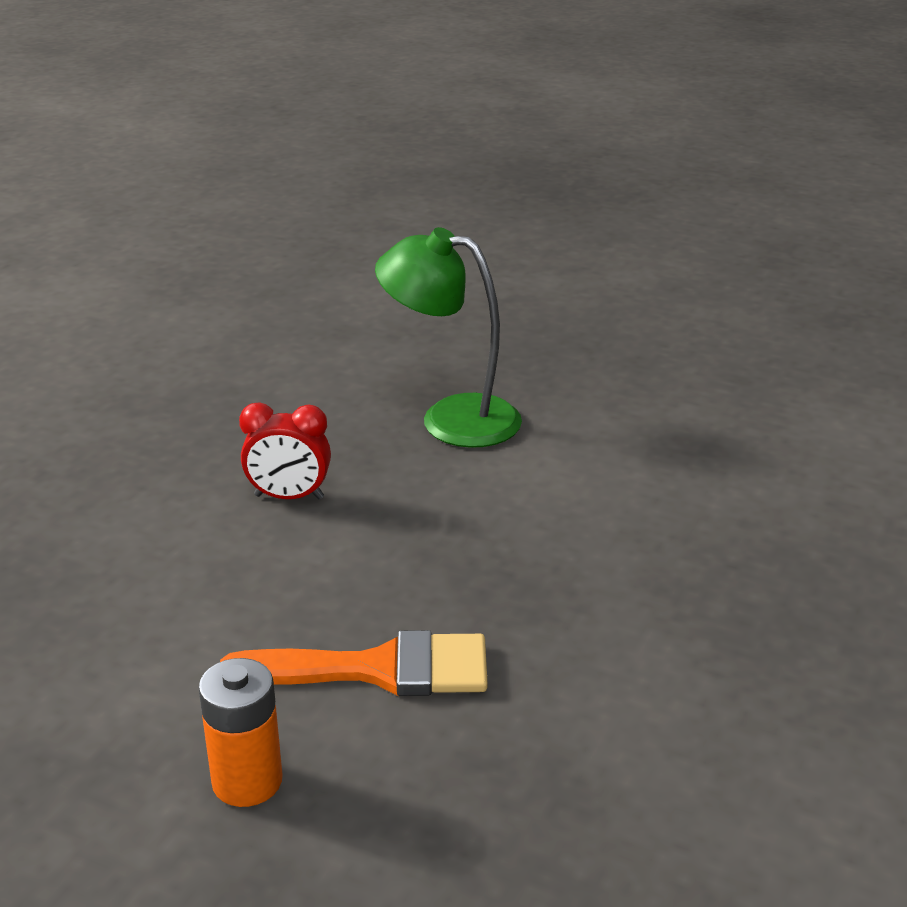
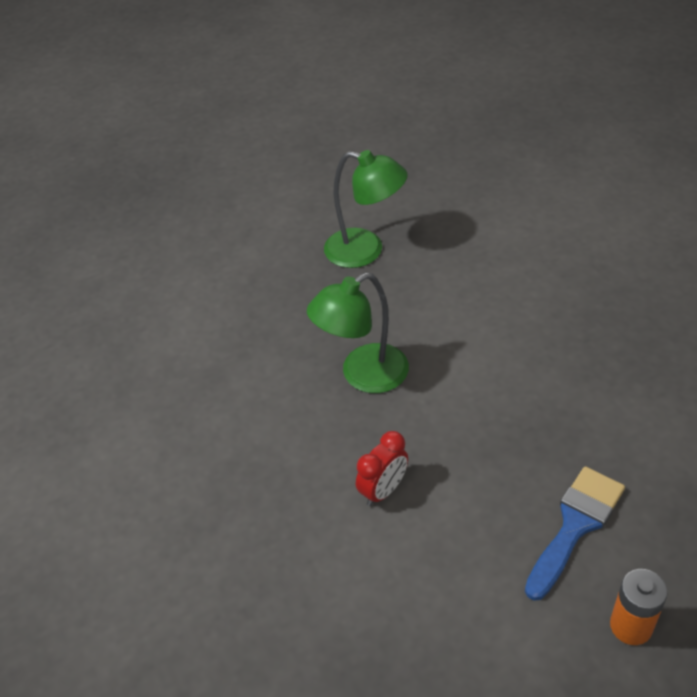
camera: 50 degrees left, 15 degrees up
(378, 669) = (575, 525): orange brush -> blue brush
(655, 345) = (365, 251): none -> green lamp

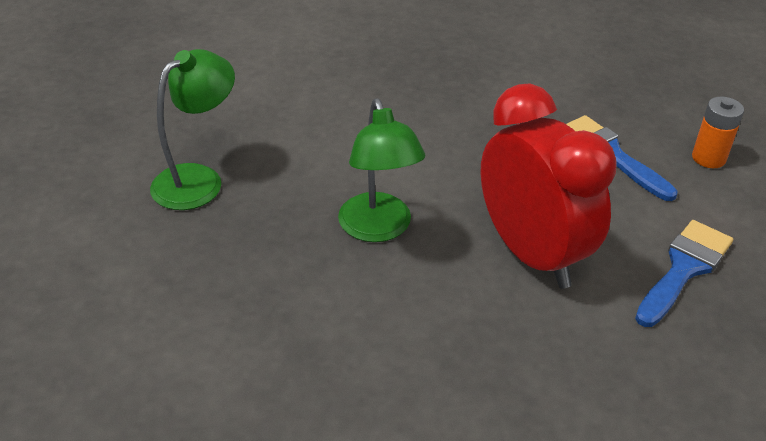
camera: 75 degrees left, 5 degrees down
(383, 490) = (531, 254): red clock -> red clock, size x2.31
(422, 622) = (684, 268): none -> blue brush

